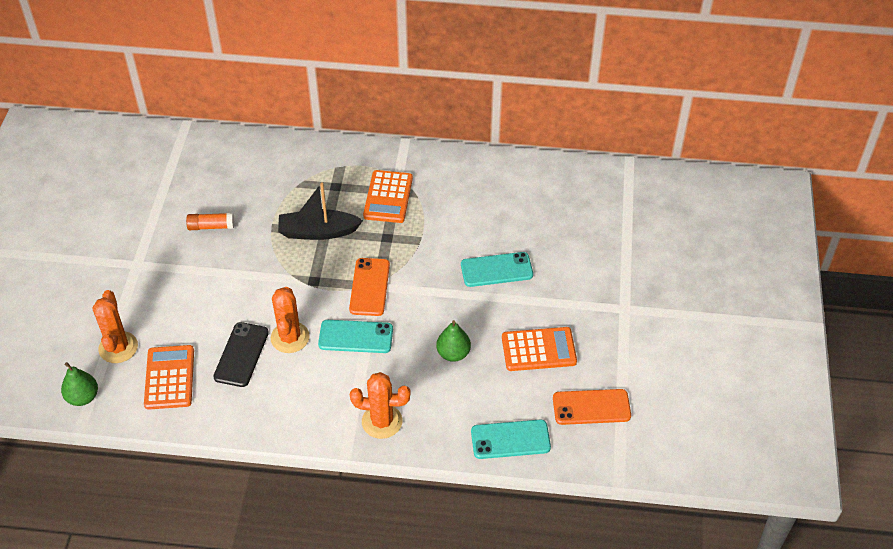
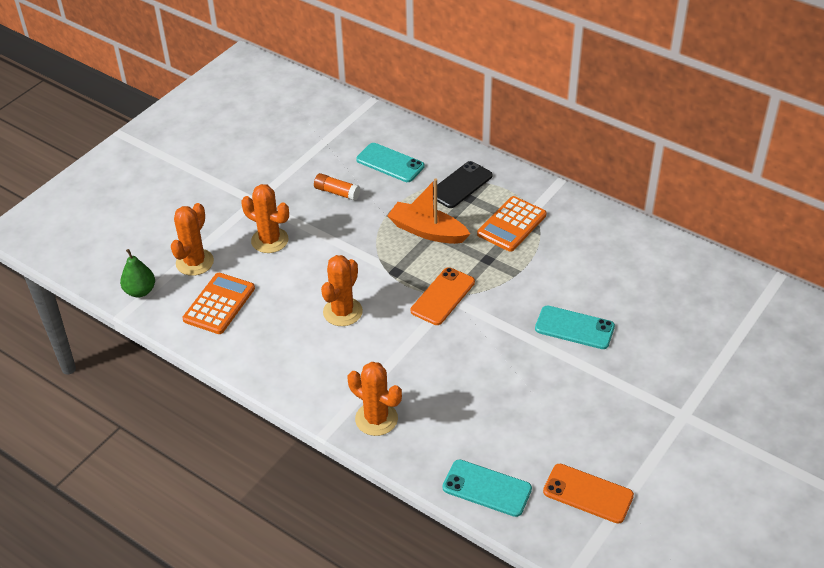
camera: 30 degrees right, 5 degrees down
(177, 297) = (269, 240): none -> orange cactus
(241, 354) = (291, 309): black phone -> black phone (460, 185)
(318, 232) = (427, 231): black boat -> orange boat
(356, 337) = (401, 335): turquoise phone -> turquoise phone (390, 163)
(453, 353) = (482, 386): green pear -> none
(538, 350) = (569, 417): orange calculator -> none

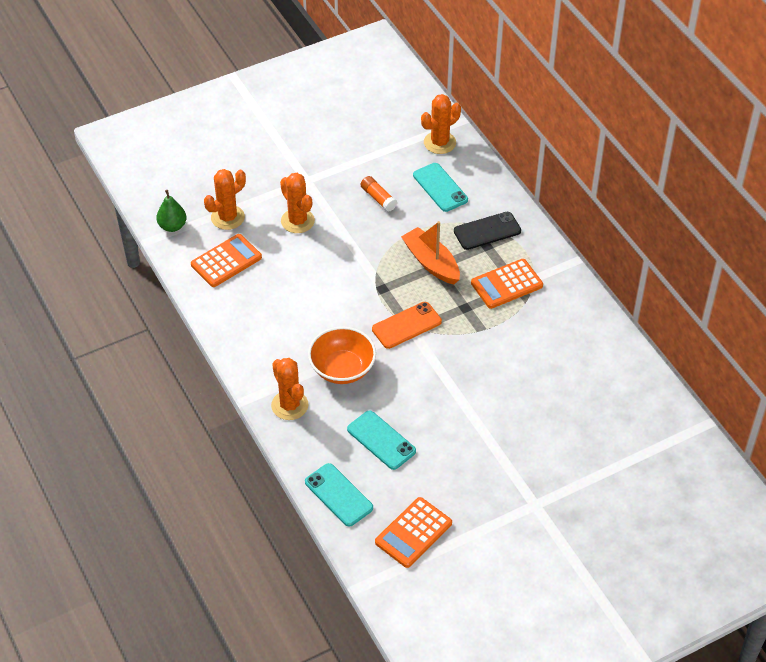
camera: 25 degrees right, 5 degrees up
(342, 312) = (318, 306): orange cactus -> orange cactus (439, 143)
(406, 361) = (342, 369): none -> orange bowl
(574, 328) = (497, 396): turquoise phone -> turquoise phone (381, 440)
(588, 494) = (413, 533): orange phone -> orange calculator

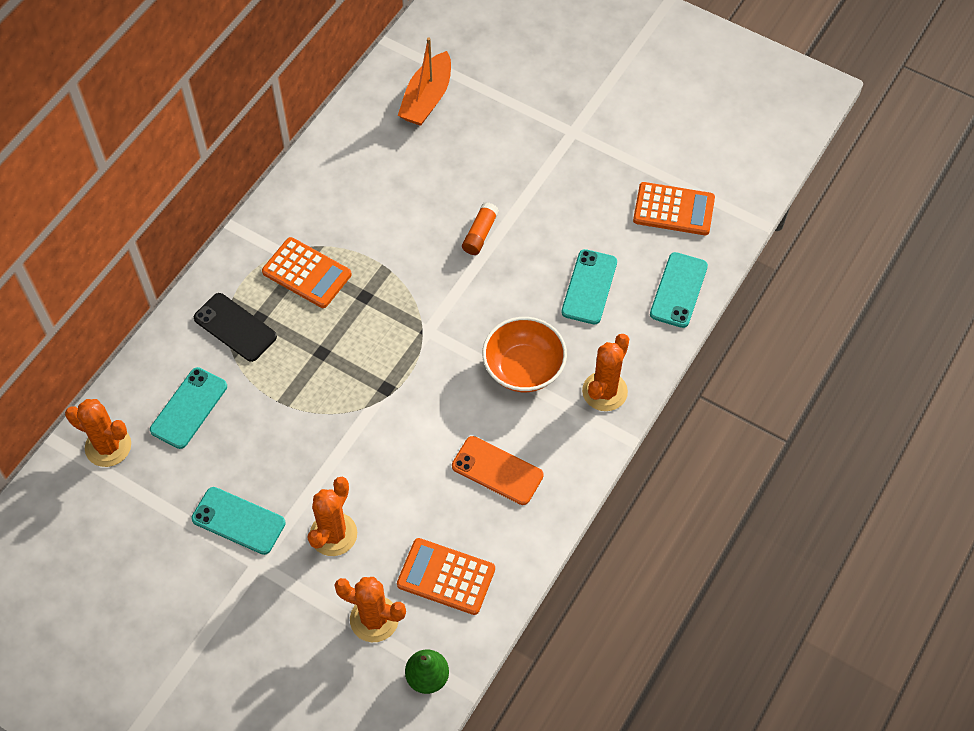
camera: 120 degrees left, 10 degrees up
(341, 182) = (238, 521): none -> turquoise phone
(378, 198) = (244, 465): orange glue stick -> orange glue stick (480, 234)
(406, 325) = (425, 338): orange phone -> orange phone (497, 471)
(431, 263) = (317, 359): orange boat -> orange boat (427, 99)

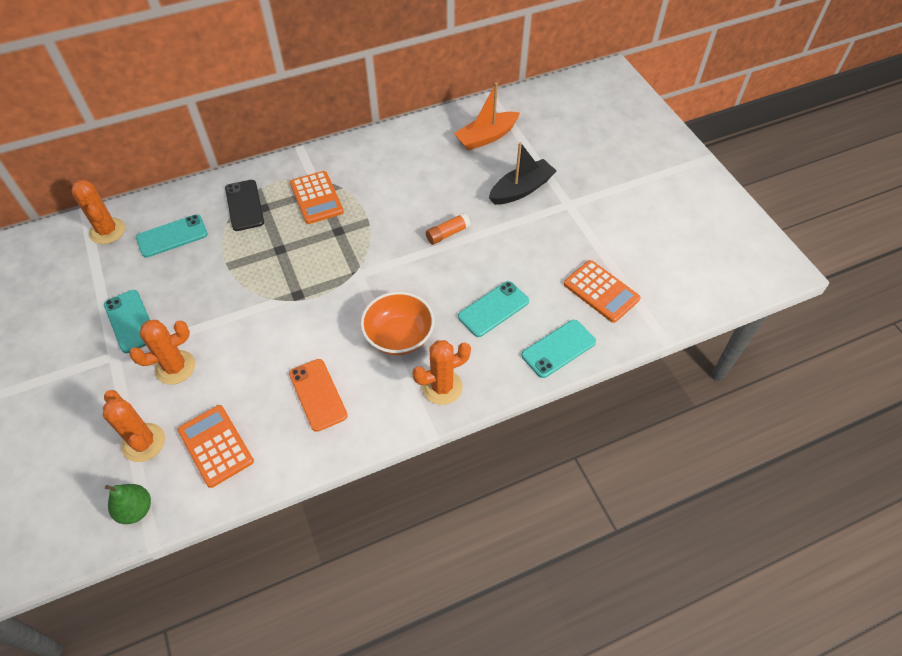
camera: 35 degrees right, 5 degrees down
(513, 141) = (521, 189): none -> black boat

